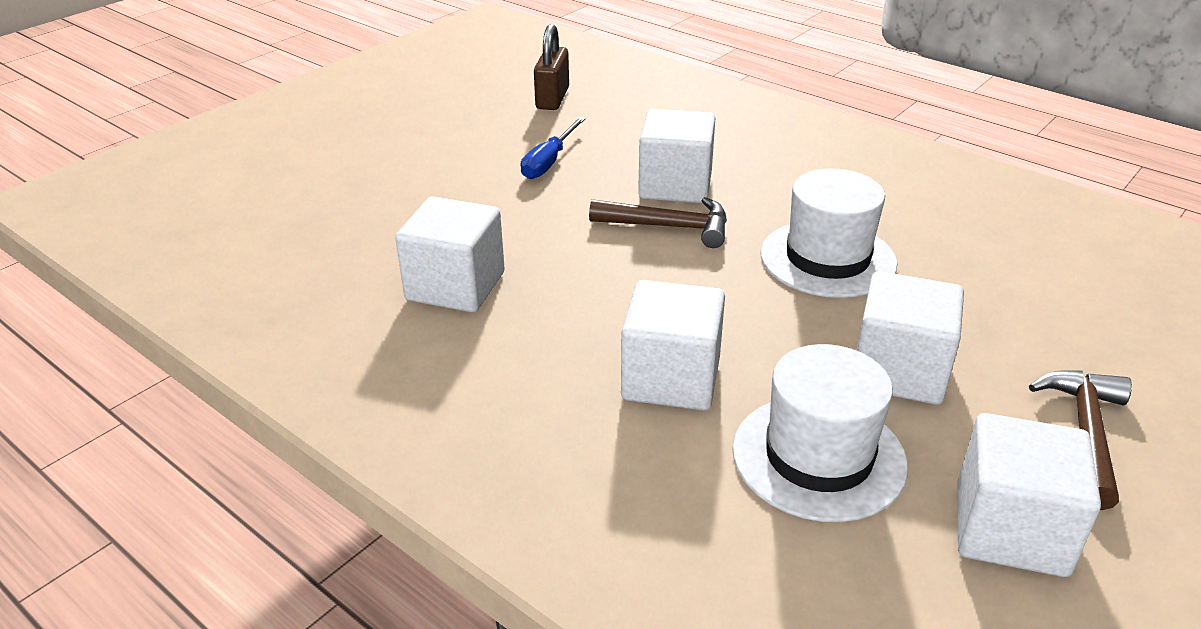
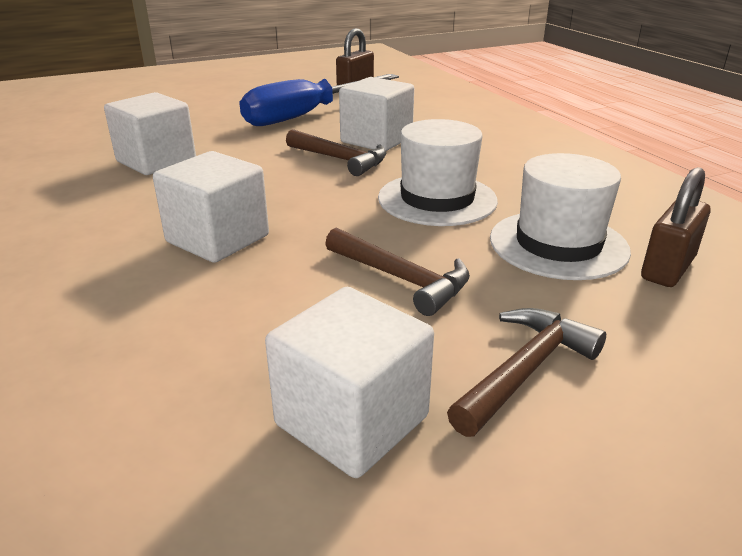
camera: 25 degrees right, 5 degrees down
(549, 162) = (307, 115): blue screwdriver -> blue screwdriver, size x1.99
(818, 457) = (256, 315): white hat -> white hat (558, 244)
(899, 371) = (402, 279): white cube -> brown hammer
(1094, 287) = (667, 268): none -> brown padlock

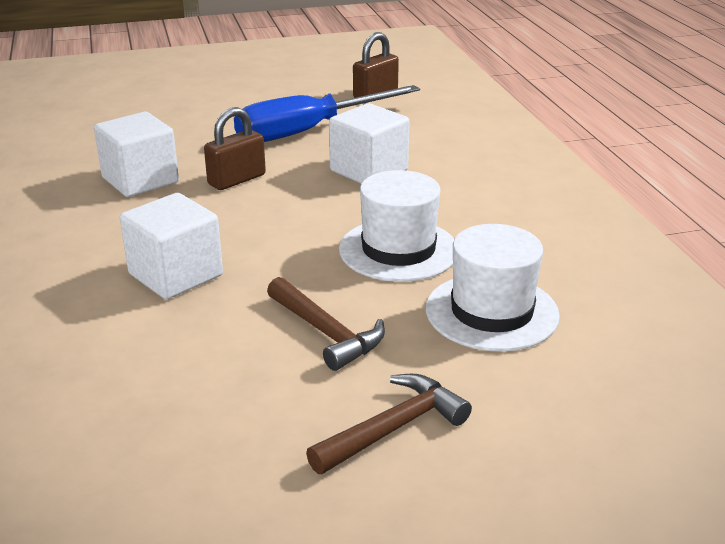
camera: 10 degrees right, 0 degrees up
(340, 159) = (321, 193): brown hammer -> none
(352, 420) = (235, 450): white cube -> none
(667, 268) = (583, 348): brown padlock -> brown padlock (237, 180)

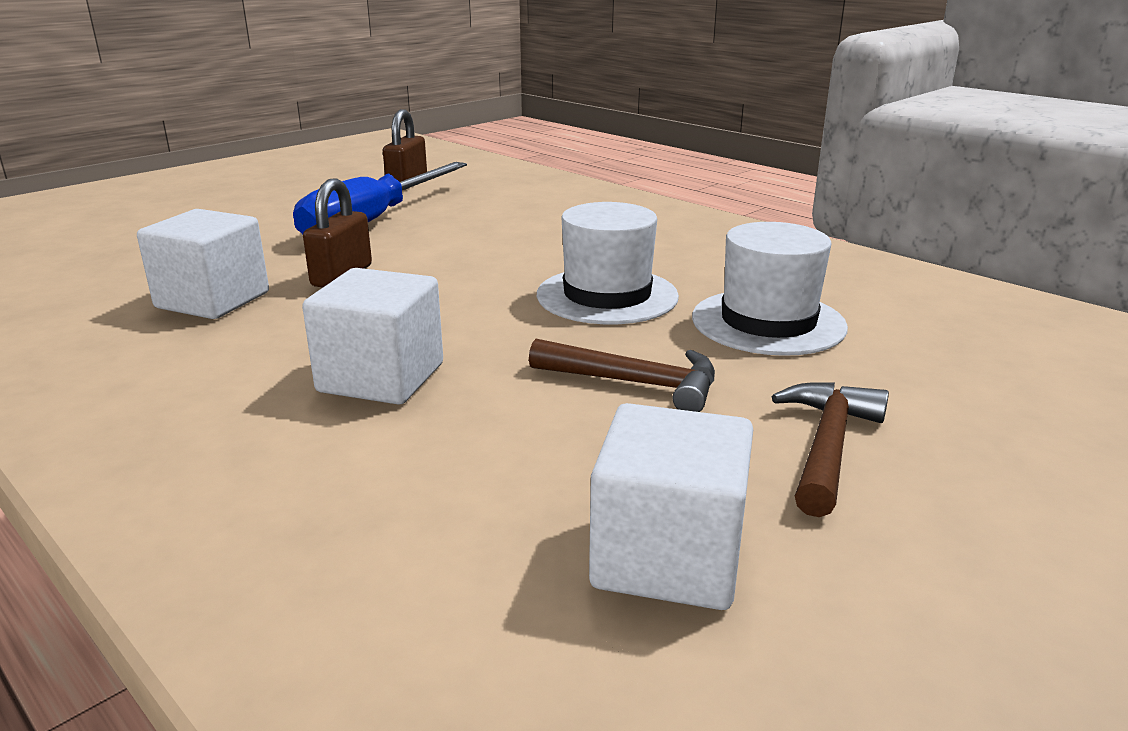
camera: 30 degrees left, 5 degrees down
(369, 170) = (484, 241): white cube -> white cube (668, 557)

